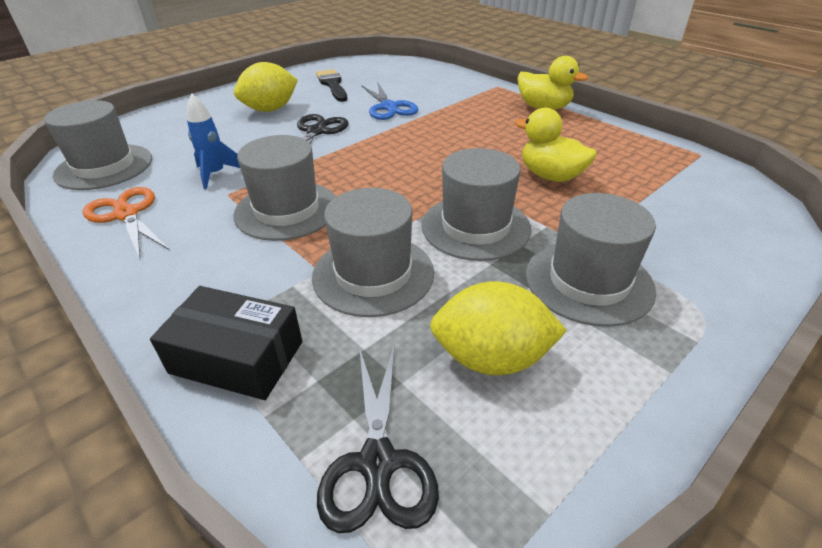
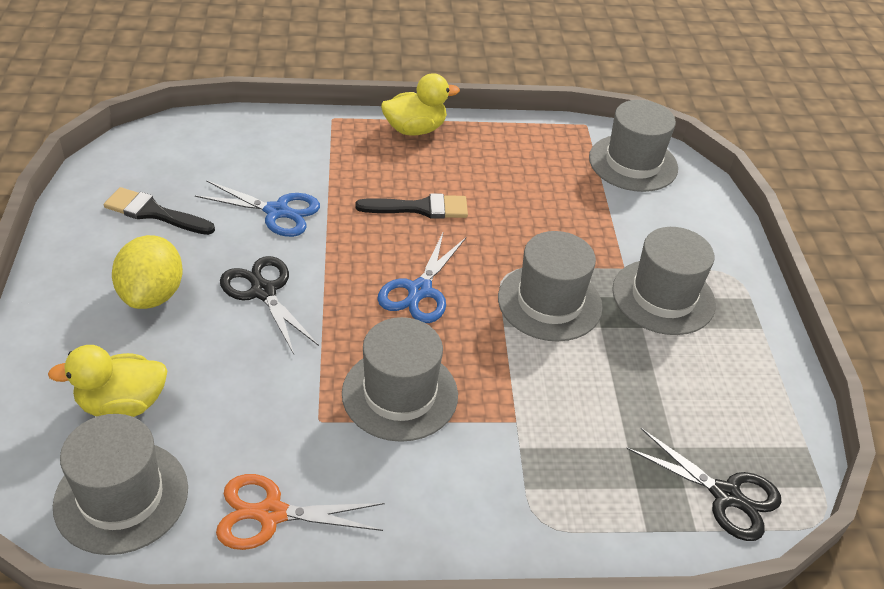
camera: 55 degrees left, 5 degrees up
(216, 174) = (265, 411): blue rocket -> none
(237, 357) = (576, 520): black box -> none
(373, 274) = (551, 394): grey hat -> grey hat (633, 163)
(397, 173) = (419, 291): none -> blue scissors
(475, 140) = (420, 208): none -> black brush
(491, 358) = (689, 392): yellow lemon -> none
(550, 176) = (527, 214): yellow duck -> yellow duck (122, 404)

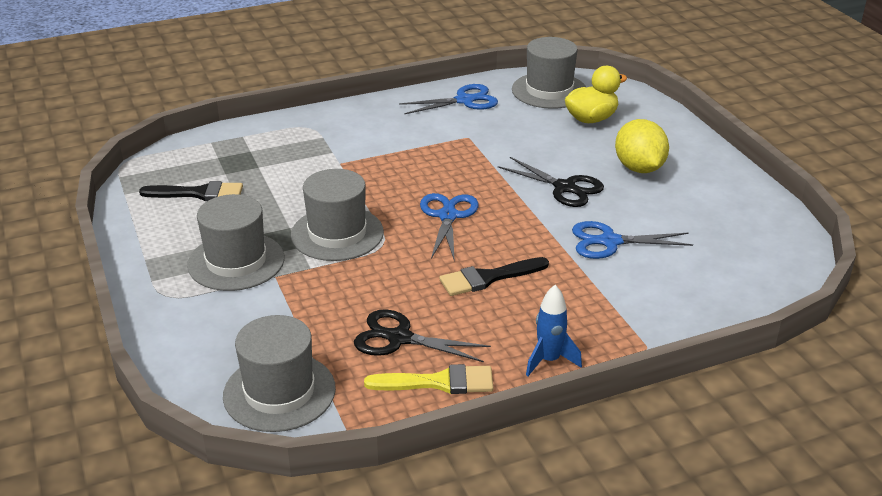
camera: 165 degrees right, 10 degrees down
(154, 213) = (704, 215): black brush -> black brush (199, 193)
(271, 514) = (465, 100): orange scissors -> blue scissors
(400, 394) = (425, 158): grey hat -> none
(415, 129) = (549, 360): yellow duck -> blue rocket
(508, 137) = (438, 382): none -> yellow brush
(726, 495) = (189, 159): black scissors -> black scissors (399, 338)

